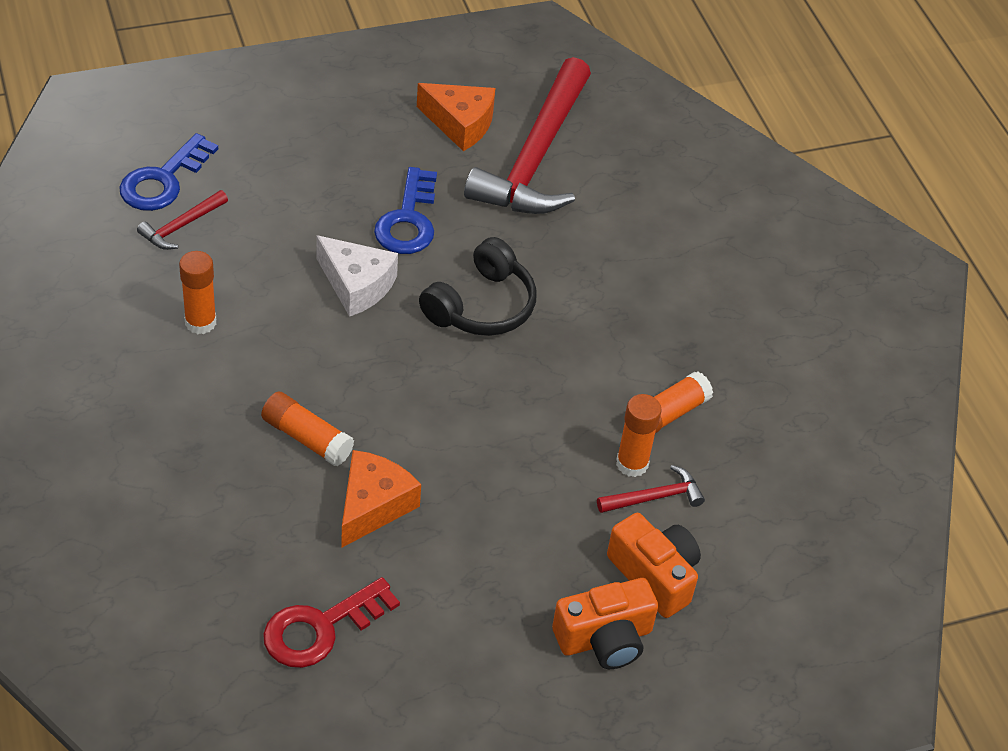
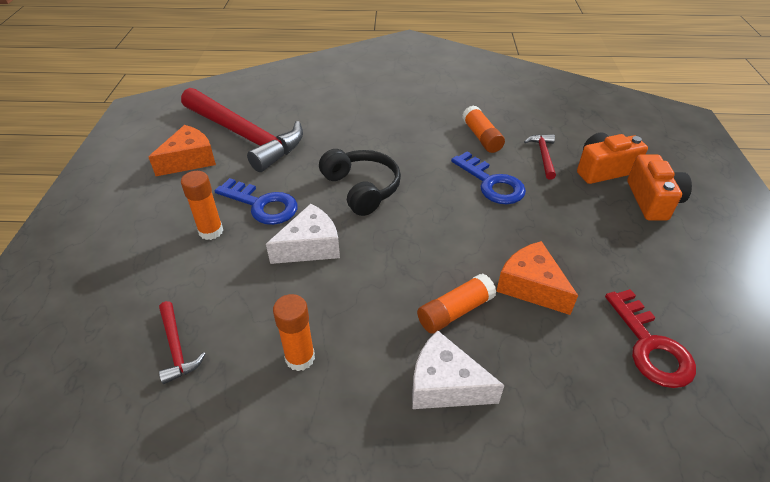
camera: 65 degrees left, 5 degrees down
(163, 180) = (110, 350): blue key -> blue key (492, 183)
(206, 445) = (445, 385): none -> white cheese
(632, 464) = (515, 158): orange glue stick -> orange glue stick (211, 231)

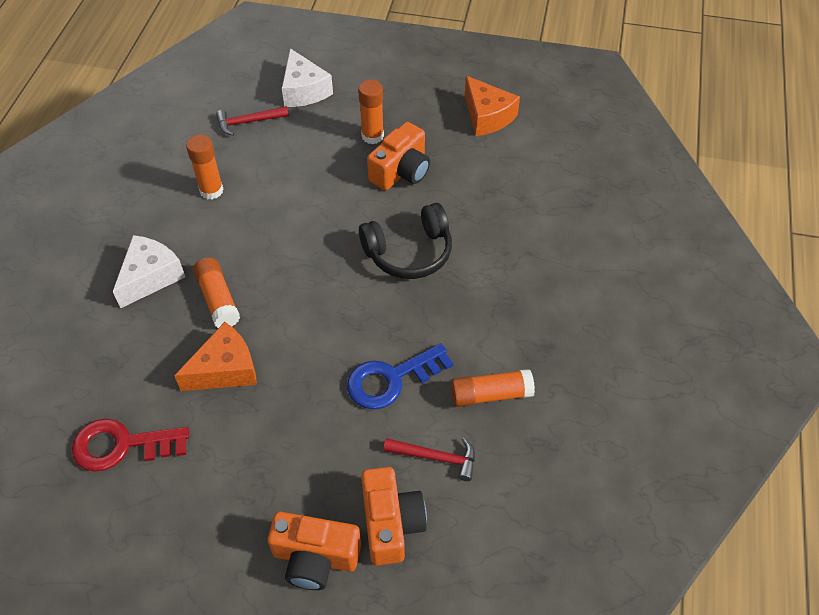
camera: 100 degrees right, 10 degrees up
(244, 136) = (526, 158): red hammer -> none
(262, 205) = (401, 171): blue key -> orange camera
(310, 246) = (332, 204): white cheese -> white cheese (304, 90)

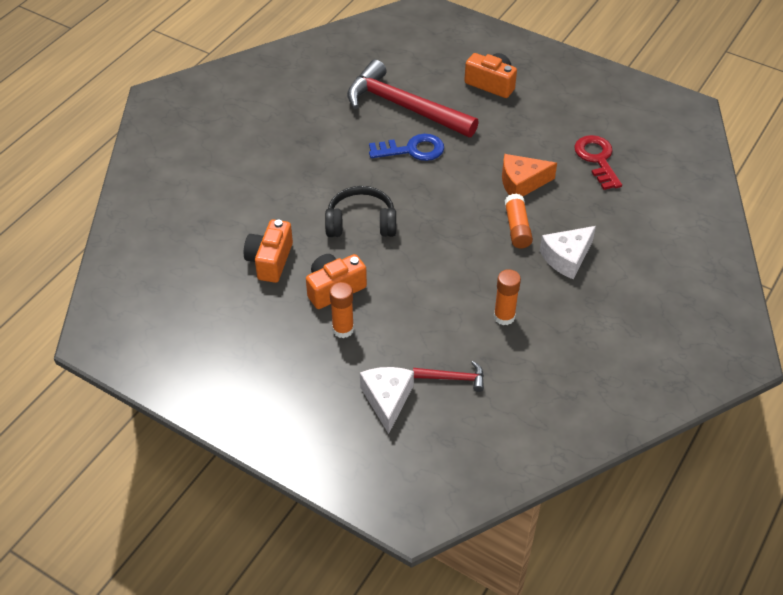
camera: 160 degrees left, 5 degrees down
(121, 445) = (597, 159): red key -> red key turned 120 degrees counterclockwise
(391, 523) = (444, 87): orange camera -> orange camera (270, 260)
(436, 458) = (404, 106): red hammer -> red hammer, size x2.39
(487, 116) = (229, 319): orange cheese -> none
(491, 394) = (353, 127): orange glue stick -> none

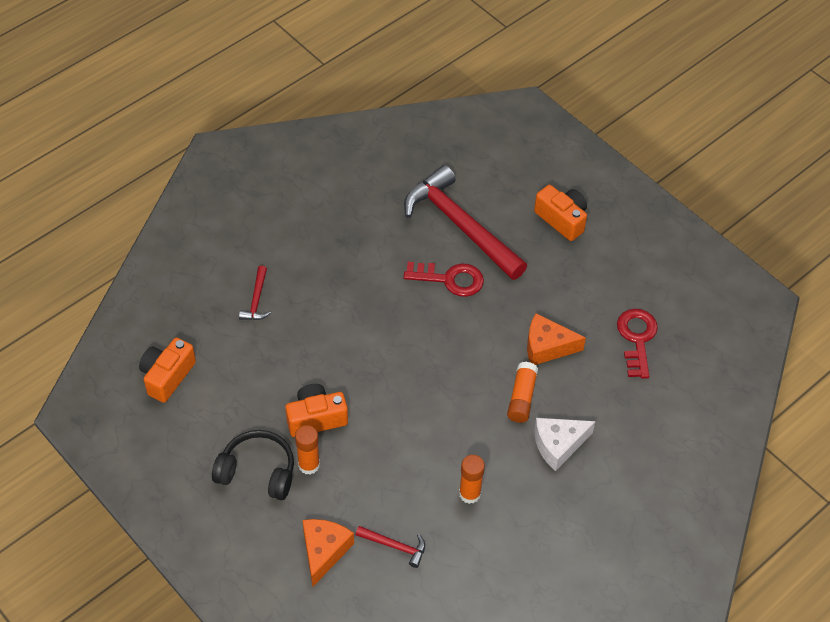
camera: 15 degrees right, 5 degrees up
(239, 205) = (256, 300): none -> red hammer
(270, 260) = (265, 371): orange camera -> orange camera (167, 376)
(361, 223) = (368, 351): black headphones -> black headphones (257, 471)
(387, 400) = (324, 551): white cheese -> orange cheese
(412, 150) = (450, 279): blue key -> red key

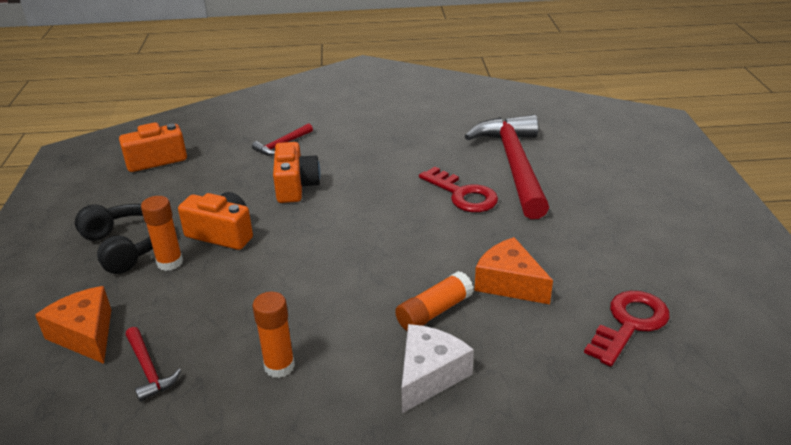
camera: 40 degrees right, 20 degrees down
(324, 551) = (85, 334): orange cheese -> orange cheese turned 90 degrees counterclockwise
(558, 445) = (429, 375): white cheese -> white cheese turned 105 degrees clockwise
(562, 219) = (627, 197): orange camera -> orange camera (295, 186)

